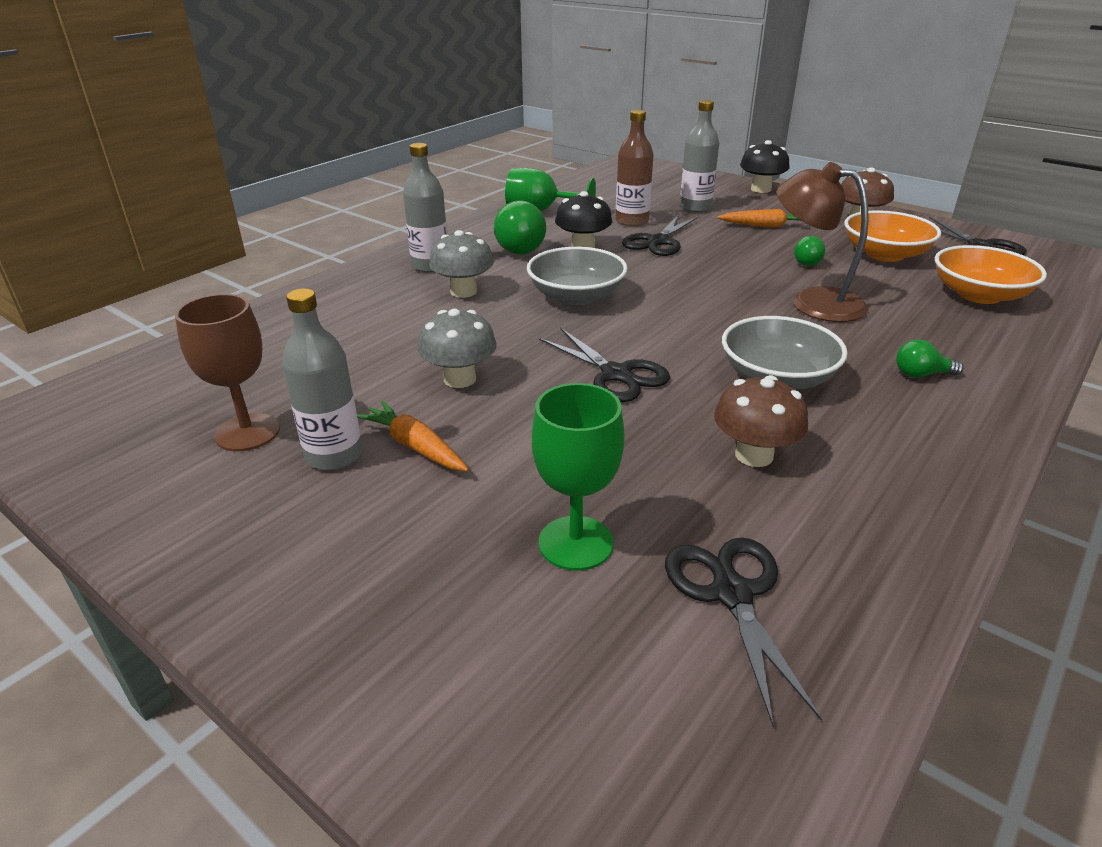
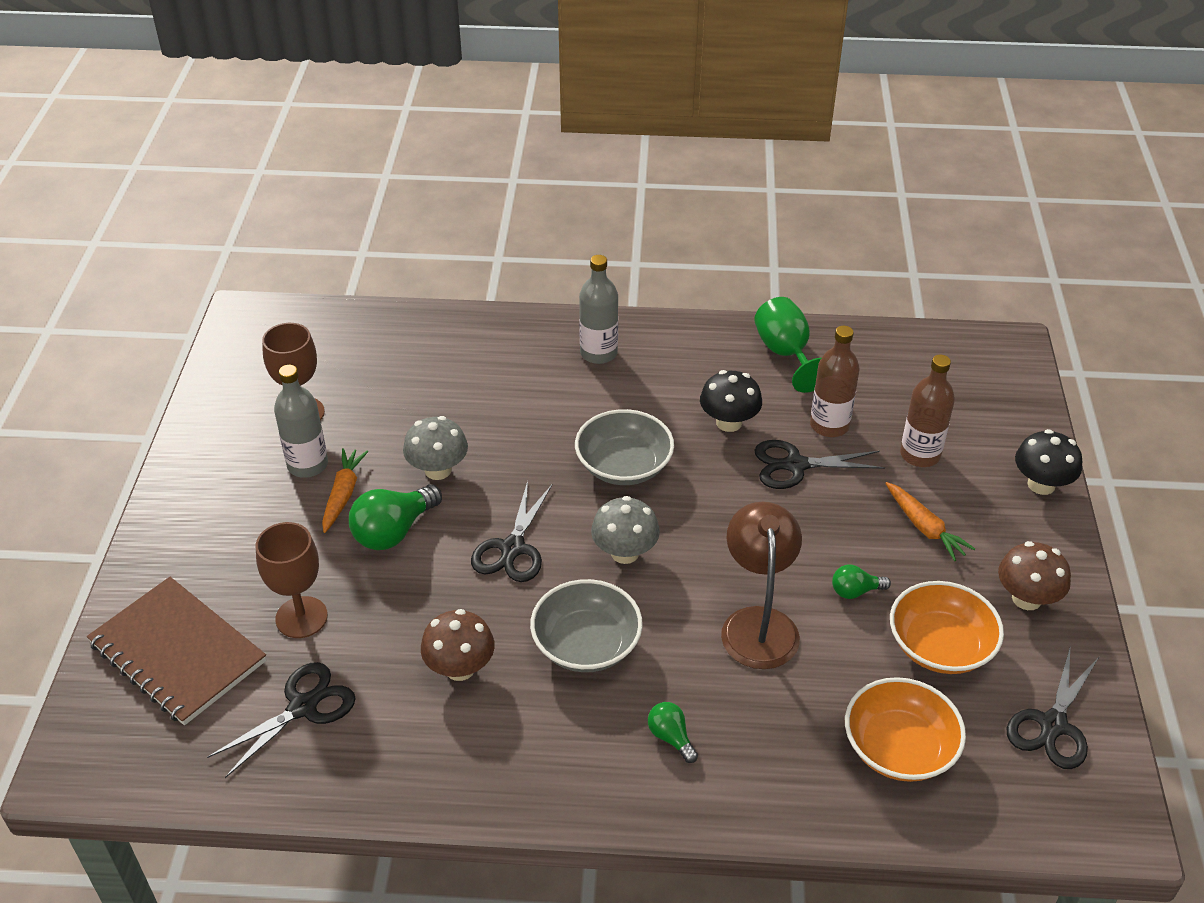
camera: 55 degrees right, 10 degrees up
(463, 291) = (570, 398): grey mushroom -> grey mushroom (625, 553)
(518, 247) = (687, 383): green light bulb -> green light bulb (394, 531)
(529, 691) = (178, 652): none -> brown notebook
(576, 543) = (301, 617): green goblet -> brown goblet
(695, 207) = (920, 455): grey bottle -> brown bottle

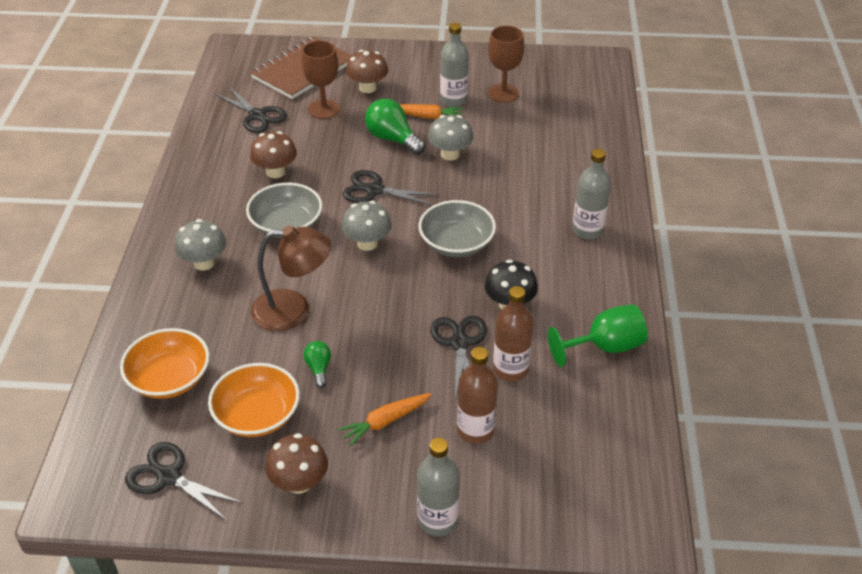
camera: 90 degrees right, 0 degrees up
(252, 564) = (368, 88): none -> brown mushroom
(671, 737) = (204, 263): green light bulb -> grey mushroom
(1041, 484) = (438, 520): black mushroom -> grey bottle

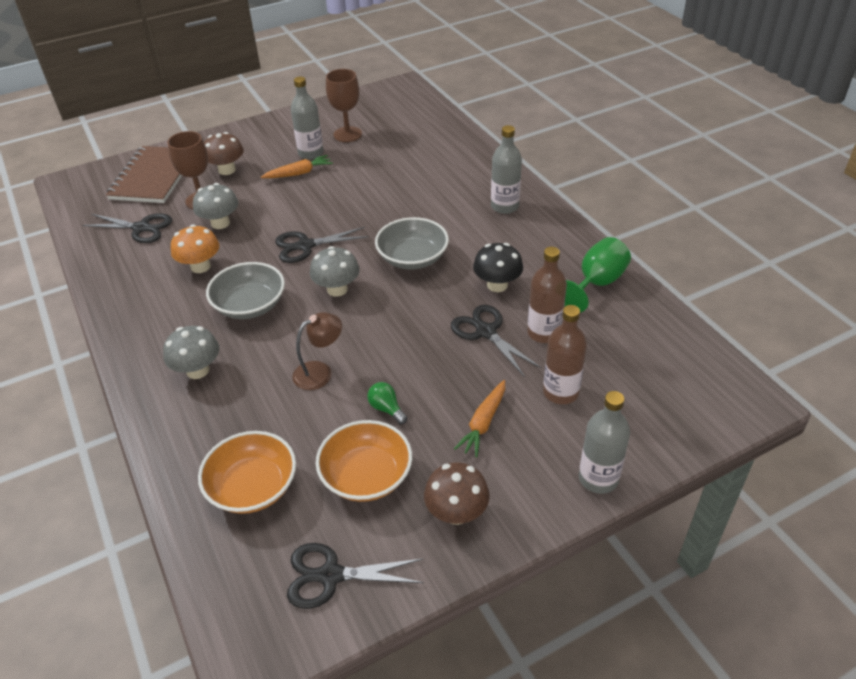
camera: 30 degrees left, 0 degrees up
(275, 172) = (200, 266): brown mushroom -> orange mushroom
(293, 310) = (320, 372): brown lamp -> brown lamp, size x0.66
(392, 139) = (285, 201): green light bulb -> none
(450, 154) = (345, 194): grey mushroom -> grey mushroom (220, 223)

